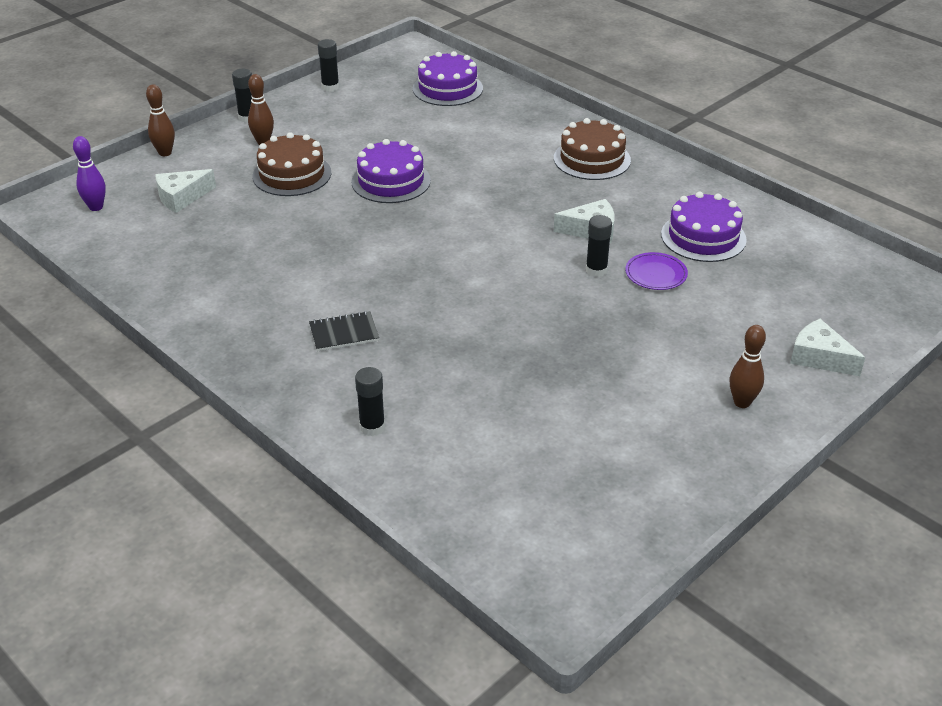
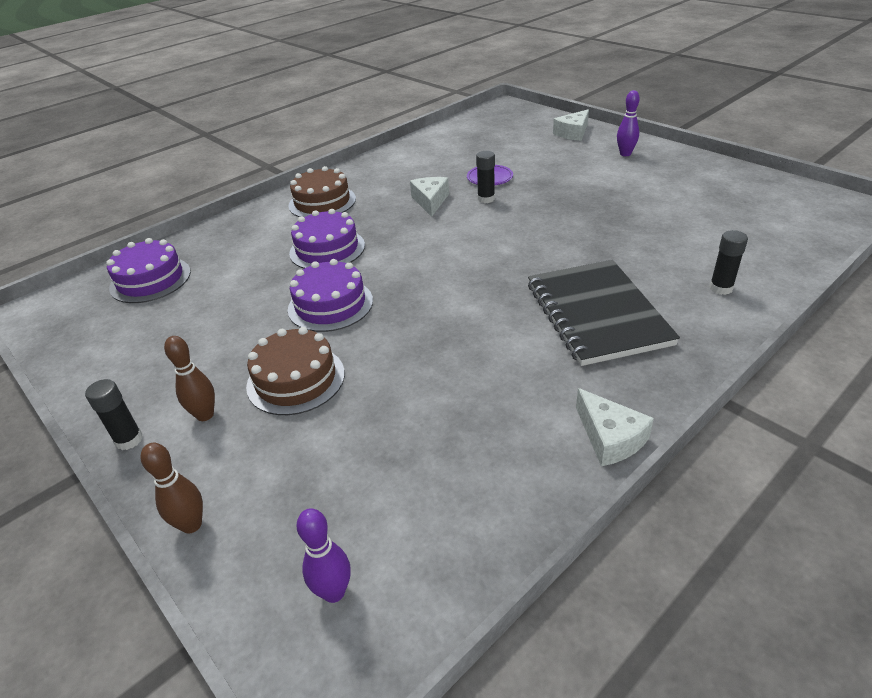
camera: 85 degrees left, 0 degrees up
(182, 197) = (327, 481): white cheese -> white cheese (610, 438)
(330, 87) = (89, 367): black glue stick -> none
(344, 333) = (597, 314): black notebook -> black notebook, size x2.28
(703, 237) = (442, 162): purple cake -> purple cake (327, 249)
(742, 402) = (625, 154): brown bowling pin -> purple bowling pin

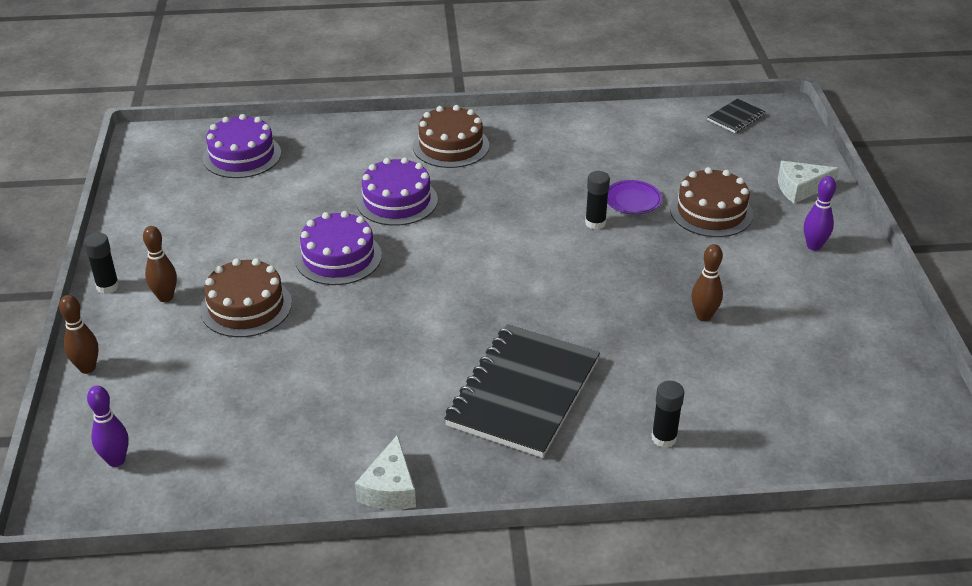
camera: 35 degrees right, 0 degrees up
(430, 201) = (542, 197): white cheese -> none
(484, 118) = (735, 117): none -> black notebook
(544, 163) = (711, 212): none -> brown cake
(628, 213) = (703, 316): none -> brown bowling pin

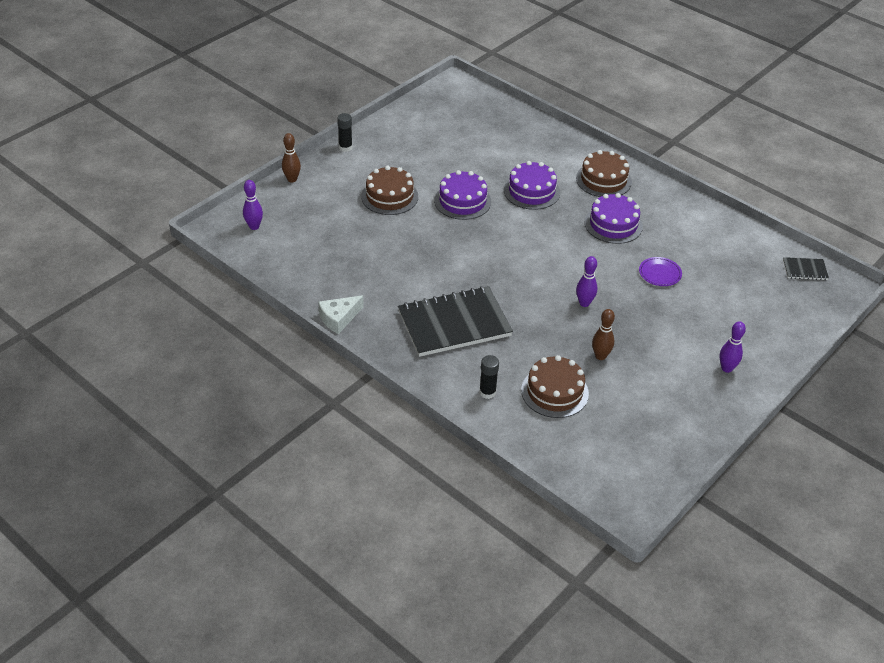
camera: 45 degrees right, 5 degrees up
(165, 297) = (362, 169): brown bowling pin -> none
(242, 155) = (489, 119): purple cake -> purple cake (613, 224)
(595, 223) = (618, 271): black glue stick -> none
(612, 276) = (584, 303): none -> purple bowling pin
(711, 212) = (696, 310): brown cake -> brown cake (554, 392)
(800, 188) = (774, 334): white cheese -> none

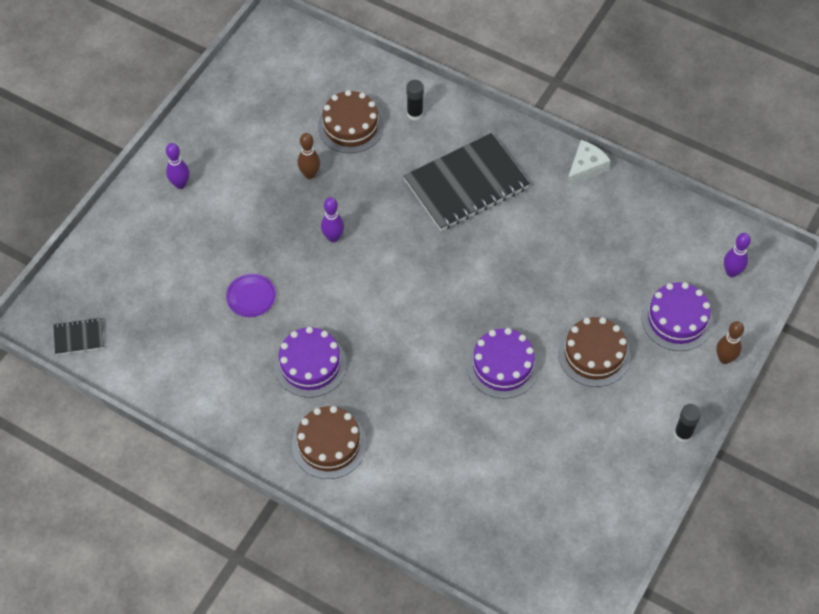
camera: 170 degrees right, 15 degrees up
(531, 191) = (420, 402): purple cake -> purple cake (677, 319)

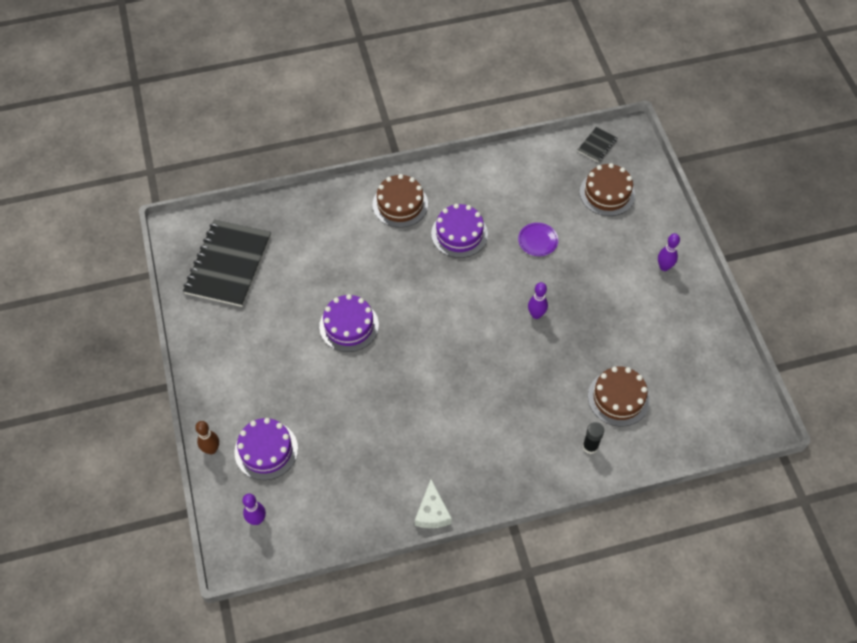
camera: 135 degrees right, 0 degrees up
(310, 174) = (600, 341): brown bowling pin -> none
(466, 184) = (497, 424): black notebook -> black notebook (228, 265)
(594, 354) = (299, 380): brown cake -> brown cake (607, 193)
(683, 434) = (199, 377): black glue stick -> none

